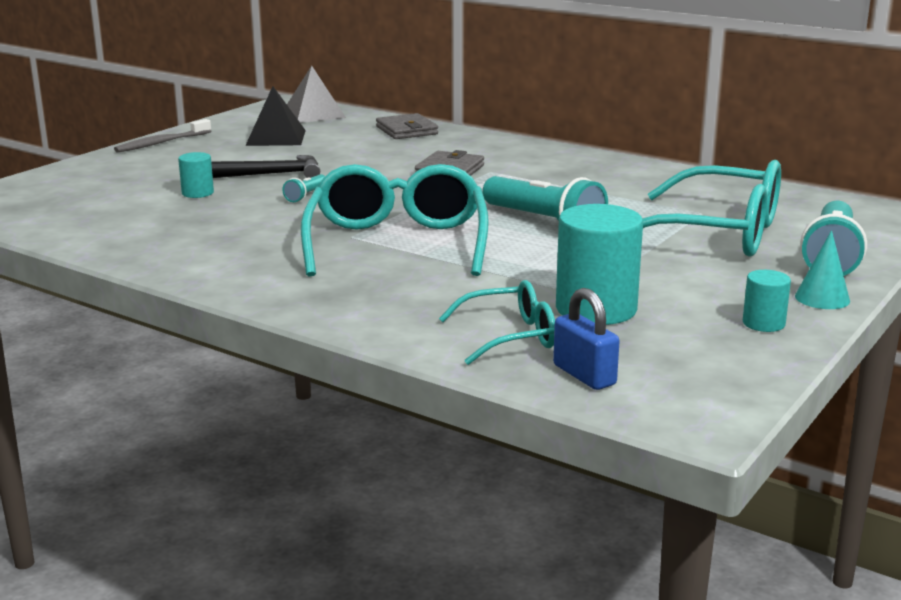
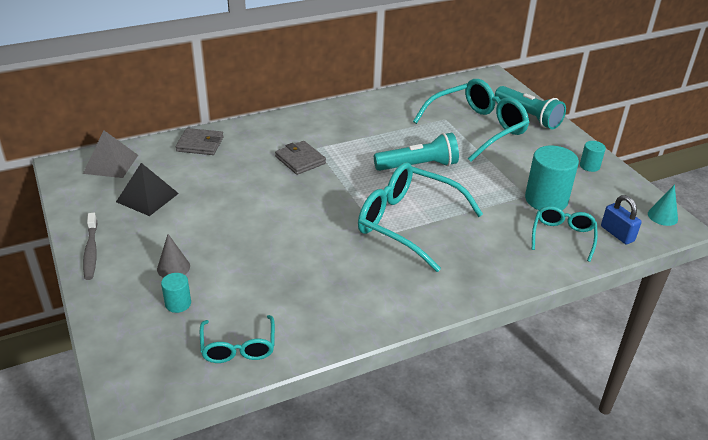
camera: 60 degrees left, 15 degrees up
(67, 222) = (238, 347): none -> turquoise glasses
(170, 172) = (173, 267): none -> grey cone
(197, 193) = (236, 268): turquoise cylinder -> turquoise cylinder (178, 304)
(274, 174) = (232, 224): black hammer -> none
(306, 196) = (291, 226): turquoise flashlight -> none
(584, 375) = (617, 234): blue padlock -> blue padlock turned 60 degrees clockwise
(822, 298) = (572, 140): turquoise cone -> turquoise cone (662, 216)

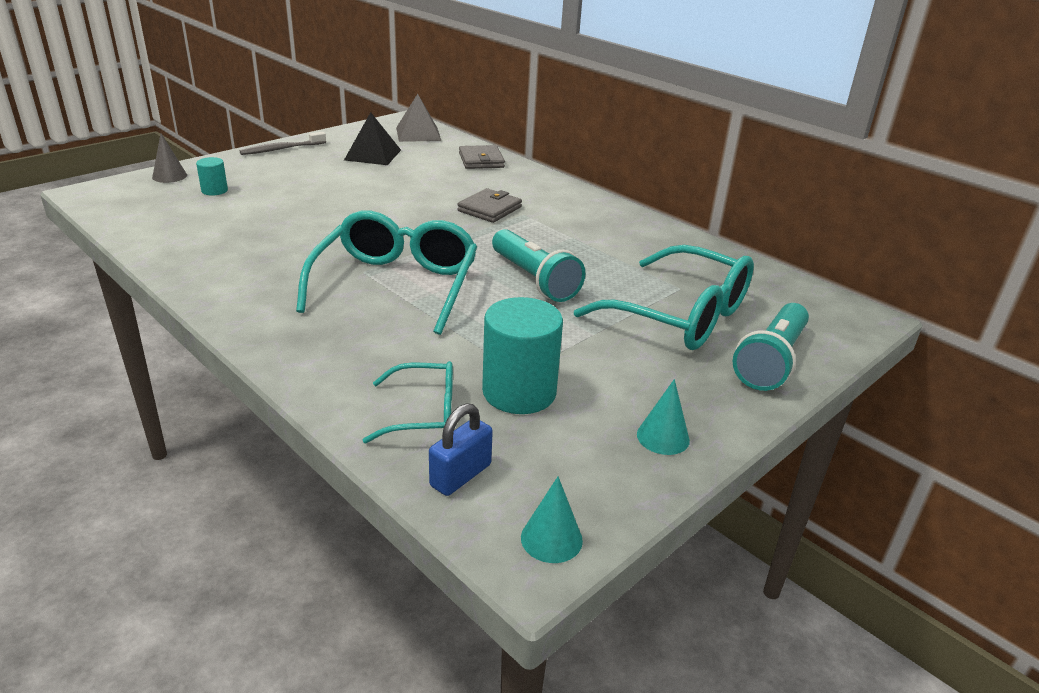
camera: 70 degrees right, 5 degrees down
(173, 267) = (267, 181): grey cone -> grey cone (169, 176)
(238, 347) = (154, 223): turquoise glasses -> none
(589, 166) = (663, 437): turquoise cylinder -> turquoise cone

